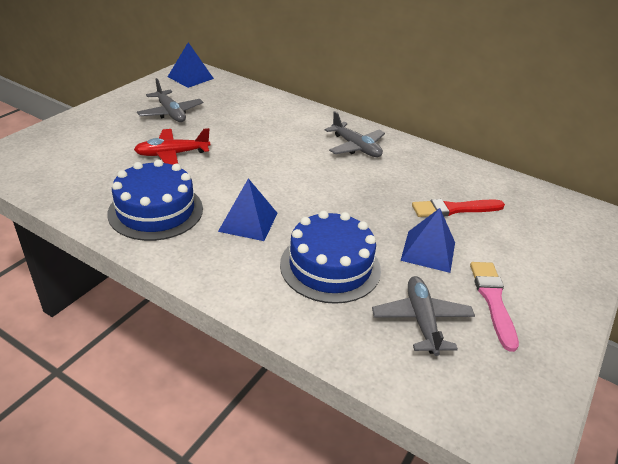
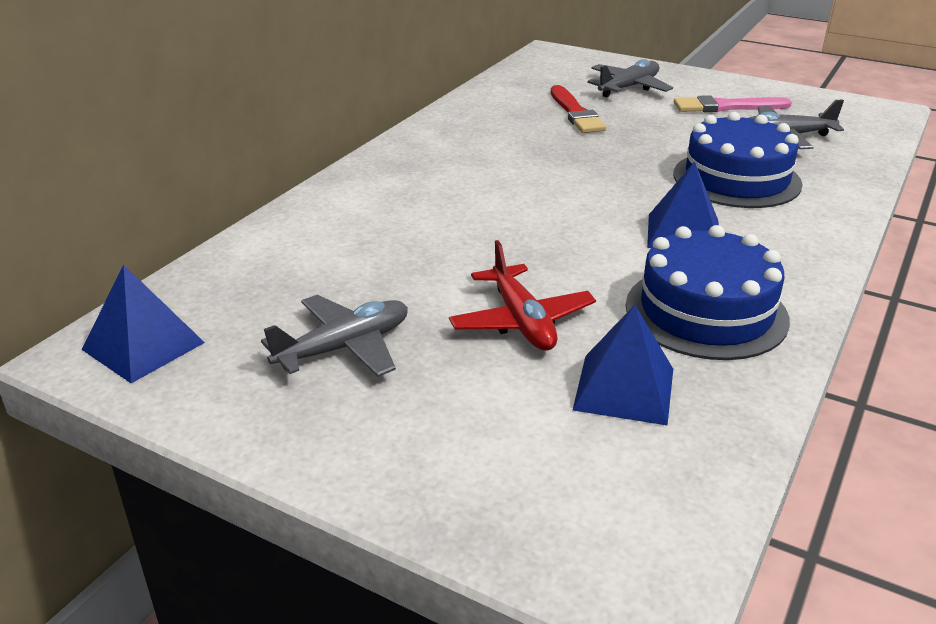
camera: 90 degrees left, 5 degrees down
(356, 147) = (442, 164): grey plane -> grey plane (628, 88)
(428, 251) = (668, 129): blue pyramid -> blue pyramid (624, 388)

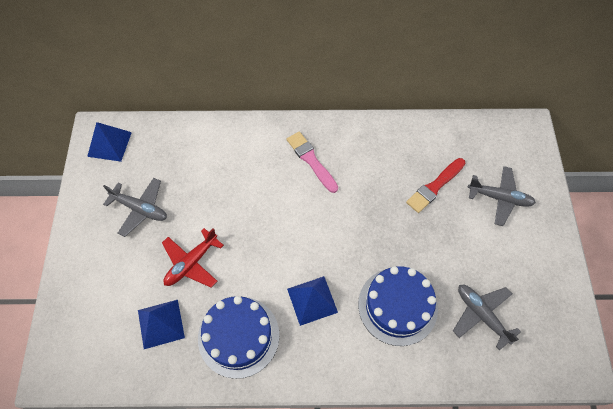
camera: 60 degrees right, 30 degrees up
(726, 107) = (509, 266): pink brush -> pink brush (311, 160)

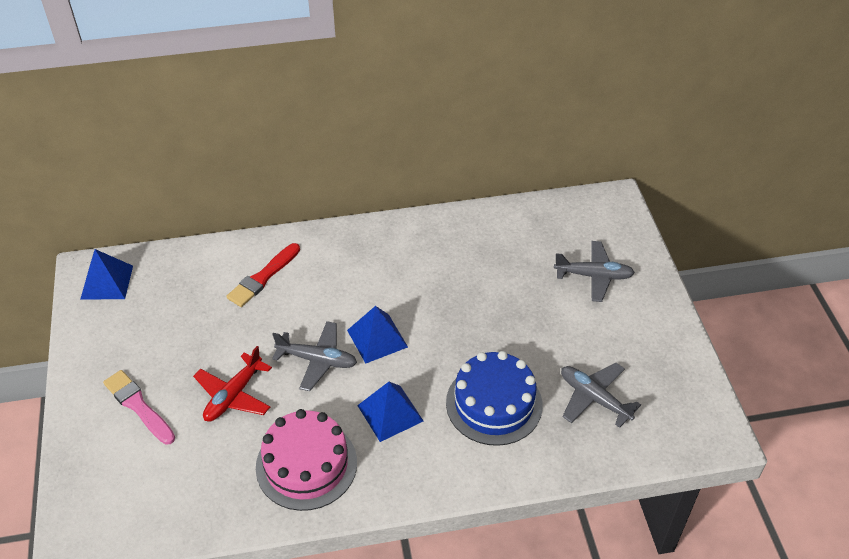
camera: 10 degrees left, 15 degrees down
(140, 209) = (158, 346): grey plane -> grey plane (317, 360)
(161, 324) = (206, 466): blue pyramid -> blue pyramid (377, 338)
(238, 336) = (306, 464): blue cake -> pink cake
(311, 160) = (363, 266): pink brush -> pink brush (138, 406)
(435, 186) = (516, 274): red brush -> red brush (263, 277)

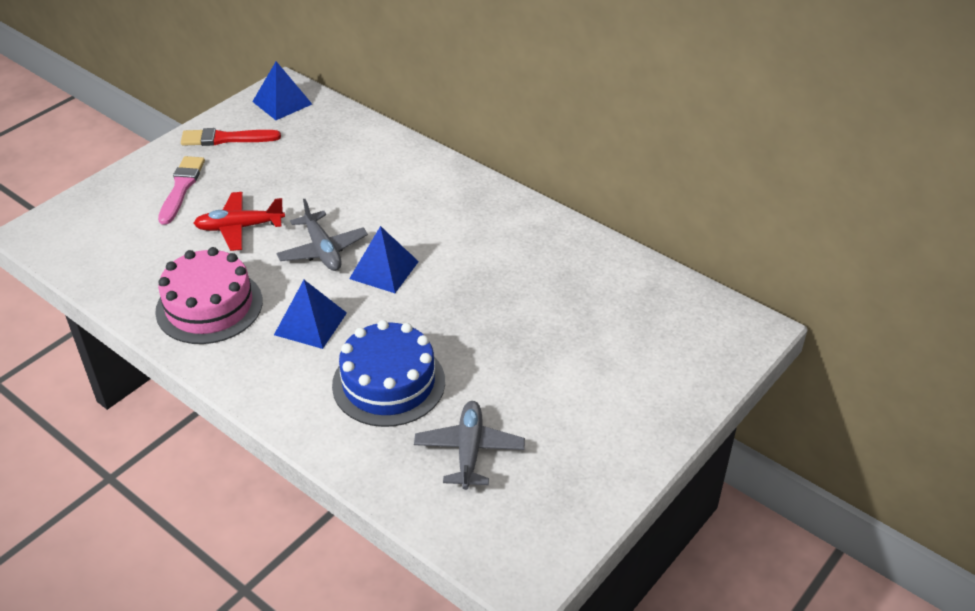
camera: 50 degrees right, 5 degrees down
(263, 277) = (377, 171): red brush -> red brush (226, 139)
(593, 276) = (628, 367): grey plane -> none

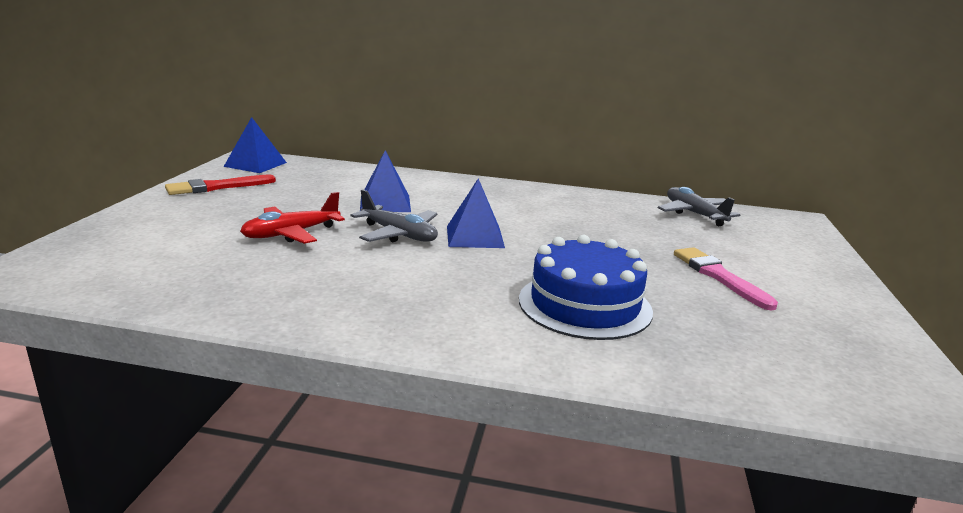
camera: 30 degrees left, 20 degrees down
(181, 188) = (195, 219): pink brush -> pink brush (719, 276)
(209, 306) = (316, 290): pink cake -> none
(310, 323) = (448, 281): blue pyramid -> blue pyramid (385, 203)
(469, 450) = (731, 333): grey plane -> grey plane (694, 214)

